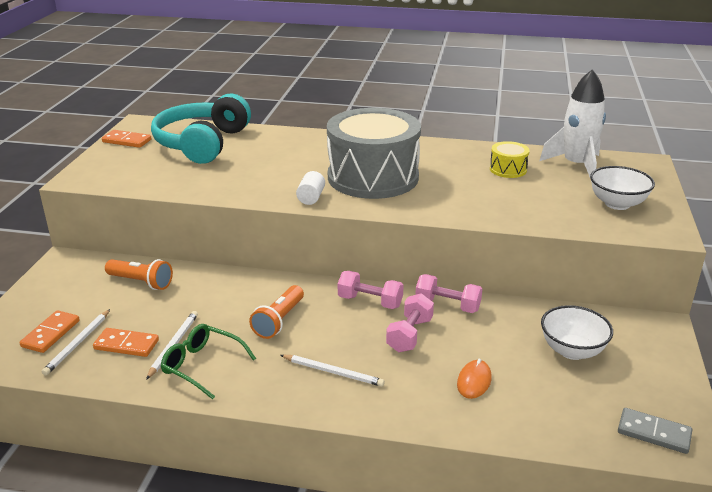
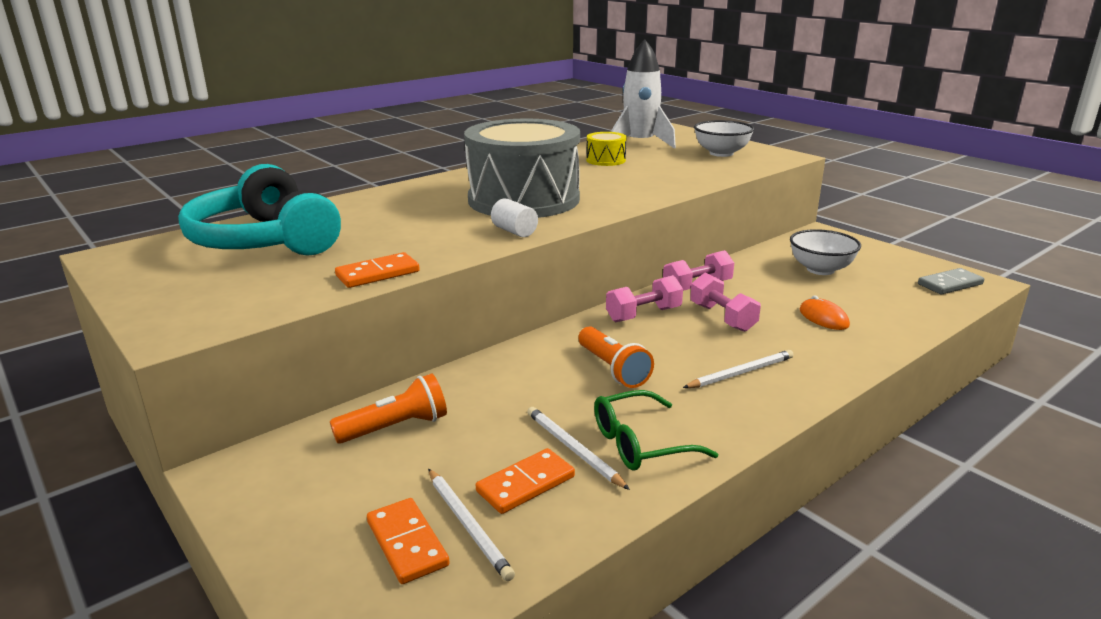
camera: 50 degrees left, 5 degrees down
(127, 141) = (142, 275): orange domino -> orange domino (378, 274)

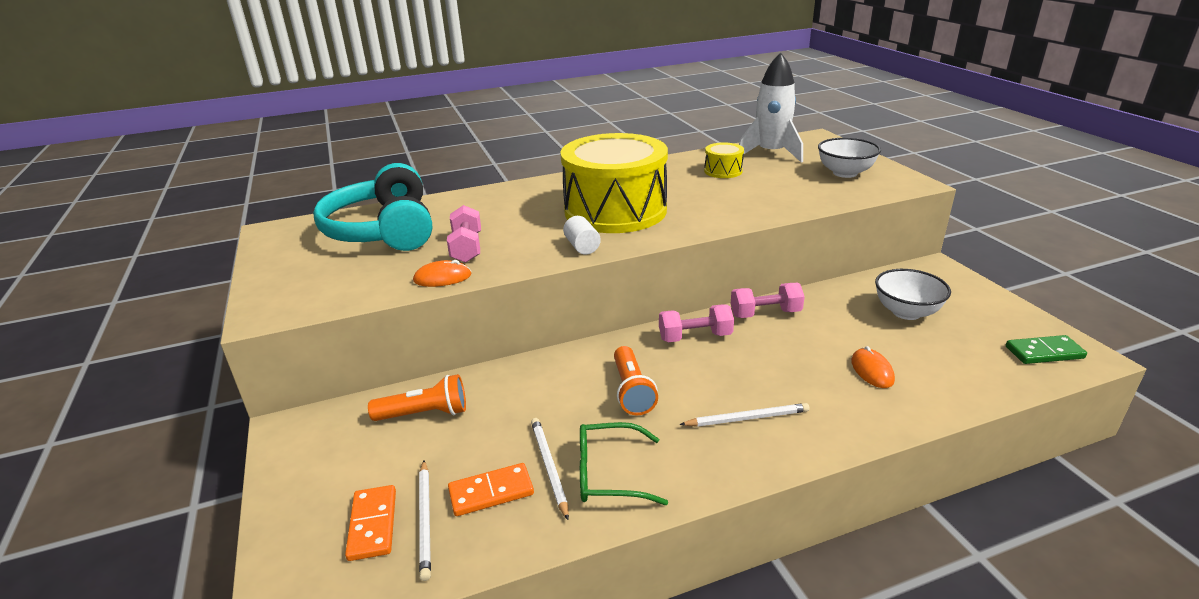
camera: 20 degrees right, 5 degrees up
(378, 274) = (442, 278): orange domino -> orange mouse
(523, 199) = (615, 210): grey drum -> yellow drum
(722, 317) = (768, 353): pink dumbbell -> pink dumbbell (467, 248)
(950, 284) = (1044, 352): grey domino -> green domino

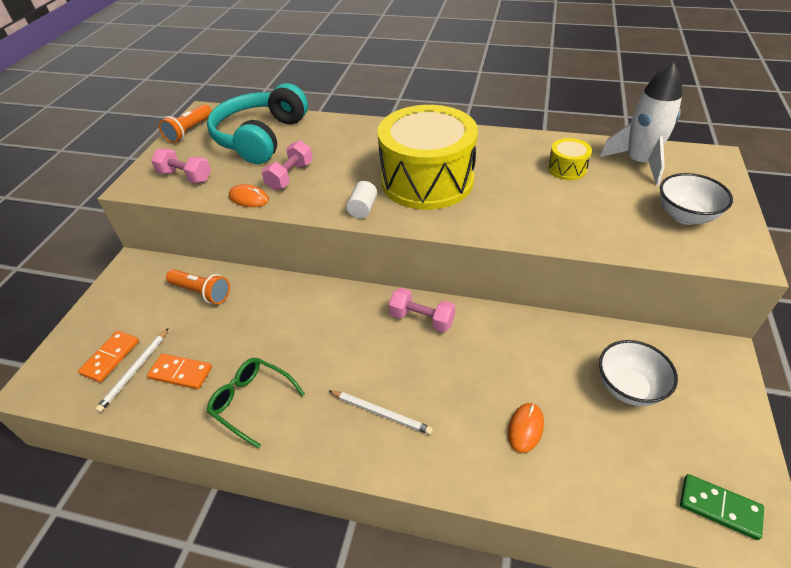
camera: 35 degrees right, 15 degrees up
(549, 467) = (226, 374): white pencil -> none
(632, 391) = (331, 343): orange flashlight -> orange flashlight (189, 131)
(765, 314) = (499, 325): pink dumbbell -> pink dumbbell (185, 176)

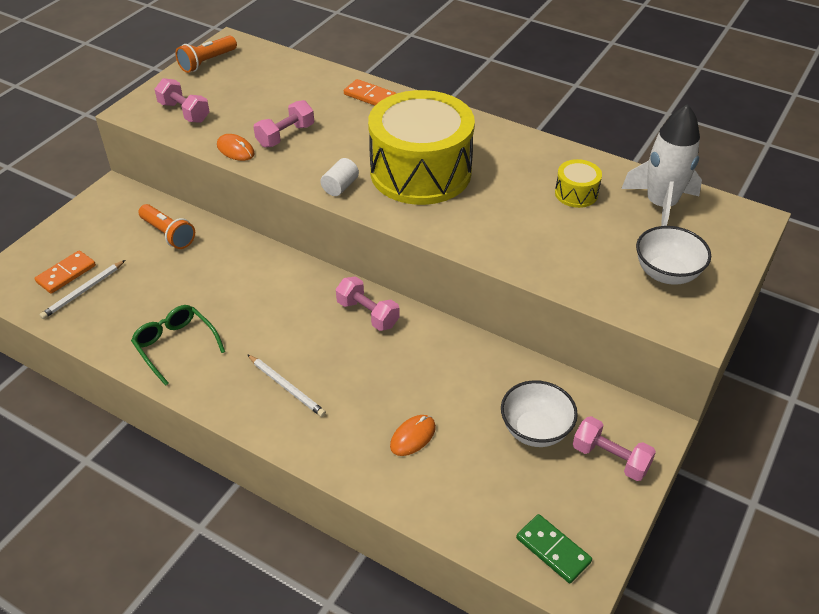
camera: 15 degrees right, 0 degrees up
(180, 373) = (122, 304): orange domino -> orange domino (370, 96)
(260, 137) = (275, 85): turquoise headphones -> none
(707, 395) = (610, 458): none -> pink dumbbell

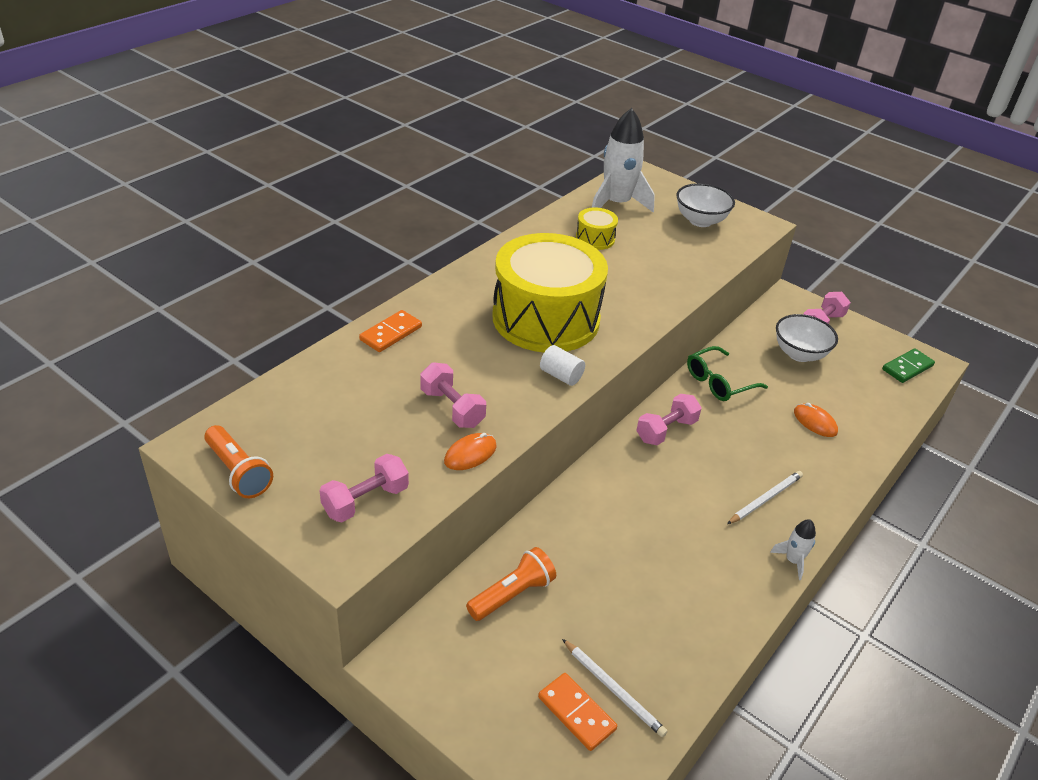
camera: 85 degrees left, 5 degrees down
(175, 346) = (711, 589): green glasses -> green glasses (718, 382)
(210, 404) = (793, 561): none -> white rocket

